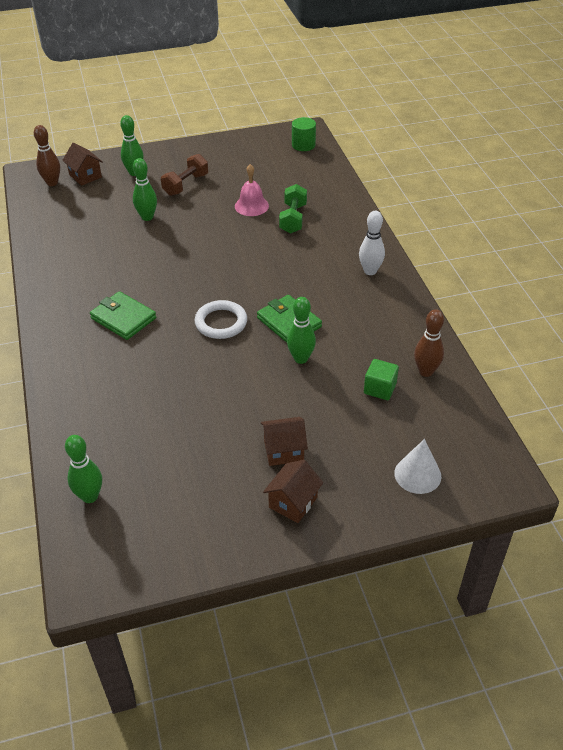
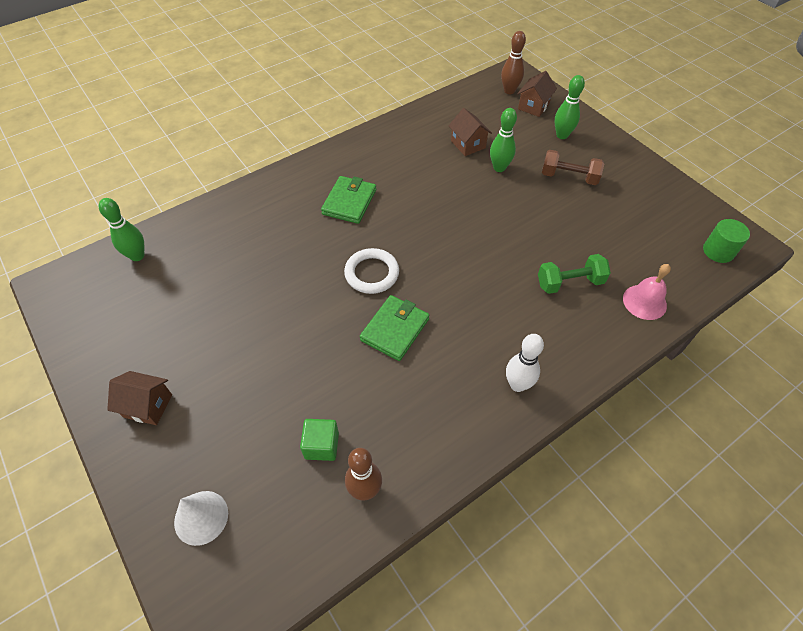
camera: 70 degrees right, 10 degrees up
(251, 206) = (569, 240): pink bell -> pink bell (644, 302)
(283, 451) = (212, 378): brown house -> brown house (468, 144)
(301, 358) = (344, 356): green bowling pin -> none

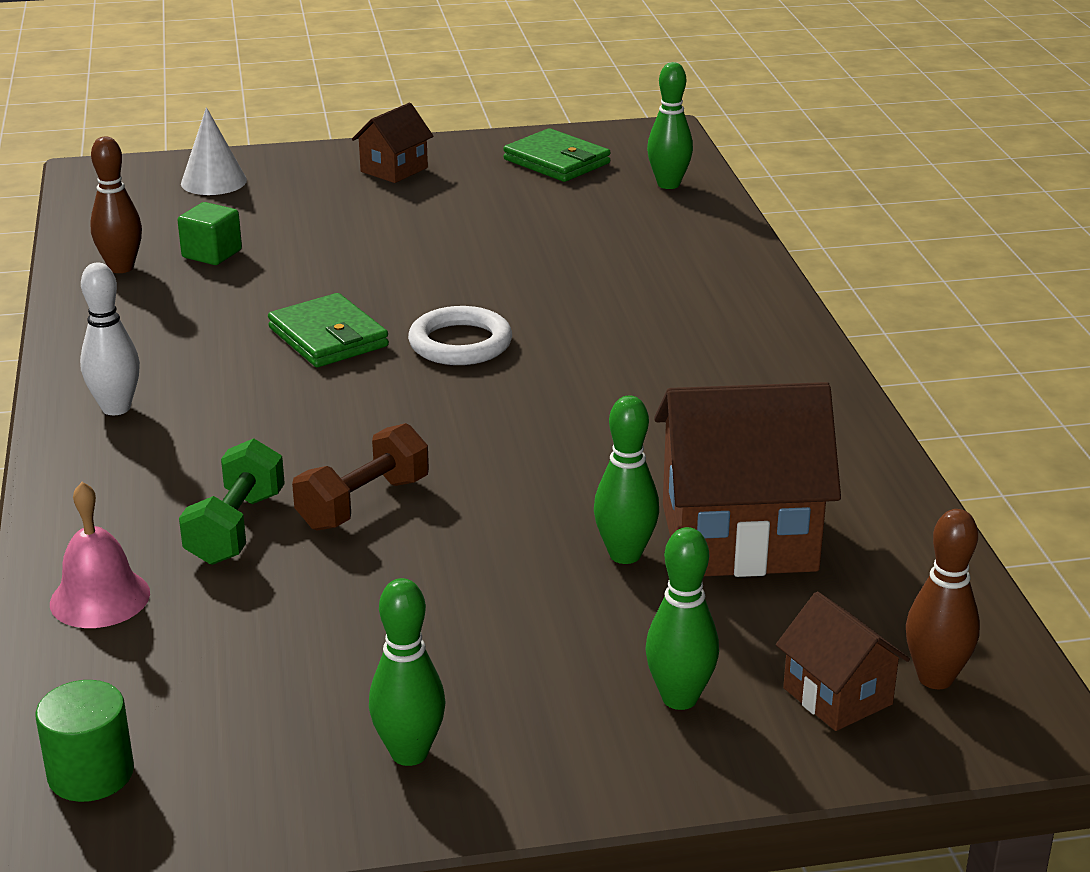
camera: 115 degrees right, 25 degrees down
(349, 202) = (654, 359): green wallet -> green wallet (557, 161)
(468, 144) = (739, 537): brown house -> brown house, size x1.93
(569, 177) = (516, 645): brown dumbbell -> brown dumbbell (363, 503)
(637, 182) = (409, 753): none -> green bowling pin

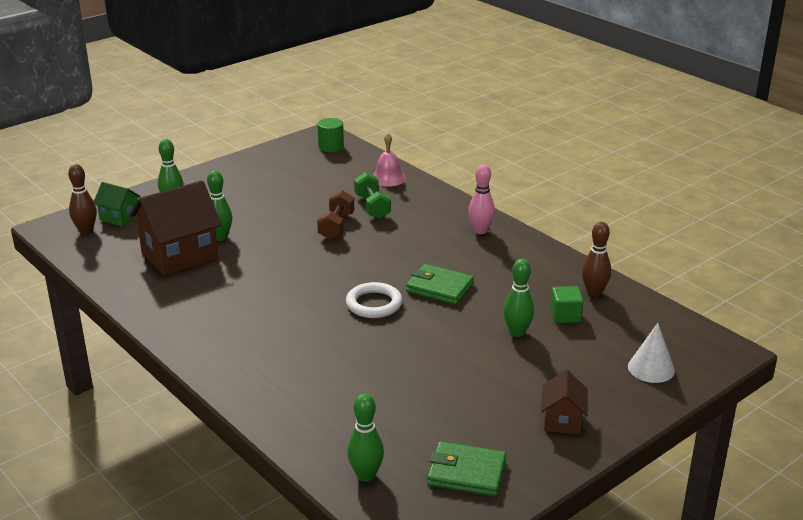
camera: 150 degrees right, 0 degrees up
(116, 408) = (480, 231): white bowling pin -> pink bowling pin
(409, 753) = (247, 171): green bowling pin -> green bowling pin (517, 332)
(837, 696) = (119, 217): brown house -> green house

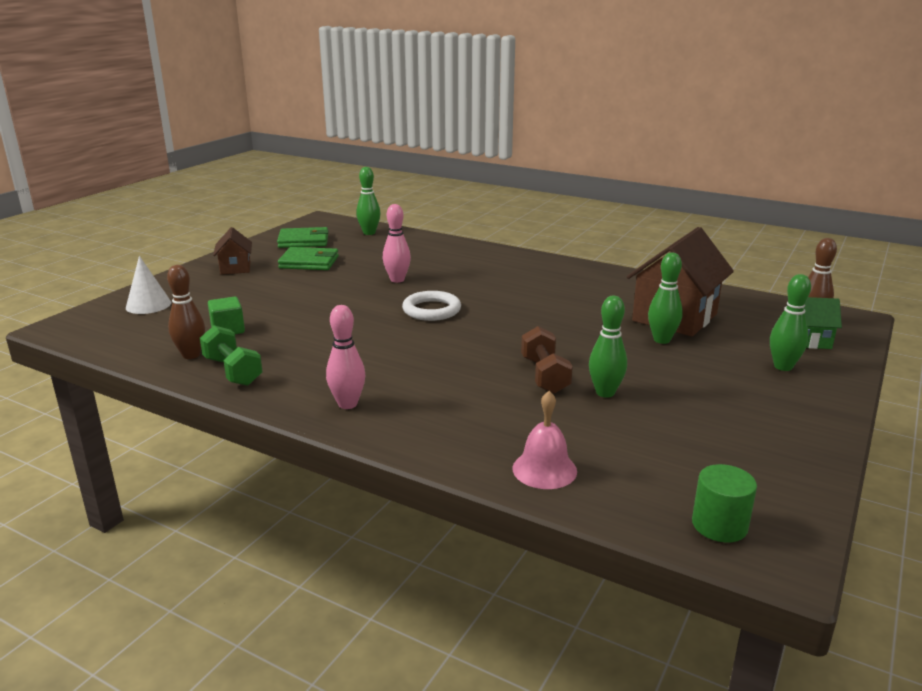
camera: 160 degrees right, 5 degrees down
(372, 207) = (524, 411): green dumbbell -> green dumbbell (232, 371)
(382, 356) = (397, 280): none -> pink bowling pin
(439, 288) = (372, 333): green wallet -> green wallet (309, 262)
(517, 332) = (278, 310): green bowling pin -> green bowling pin (605, 393)

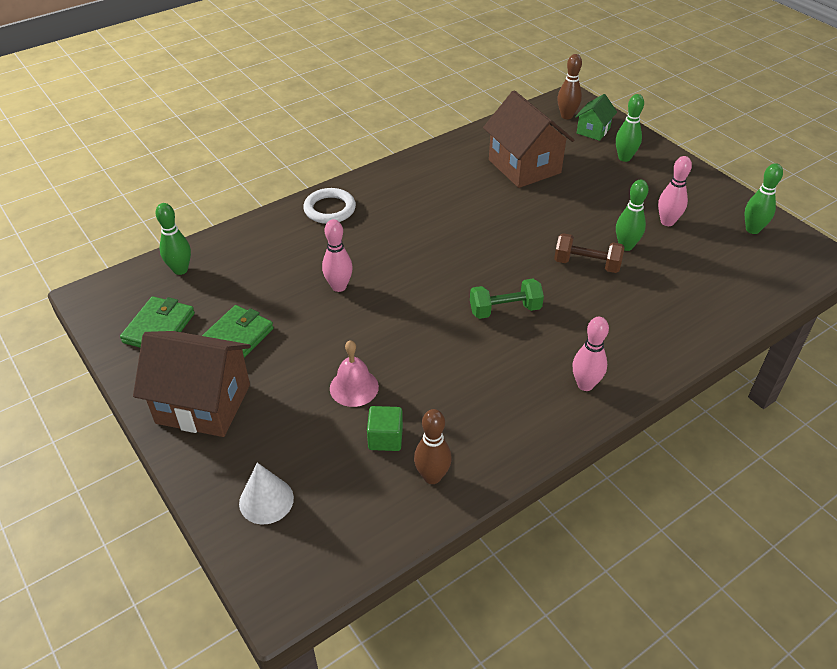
camera: 65 degrees left, 20 degrees up
(232, 371) = (486, 449): green dumbbell -> green dumbbell (505, 310)
(235, 268) = (203, 404): brown house -> brown house, size x1.93
(431, 310) = (428, 285): white ring -> white ring (330, 209)
(544, 469) = (715, 311): pink bell -> pink bell (354, 387)
(662, 340) = (558, 188): green bowling pin -> green bowling pin (752, 229)
(688, 412) = (667, 222): none -> pink bowling pin
(719, 525) = (792, 265): green cylinder -> none

